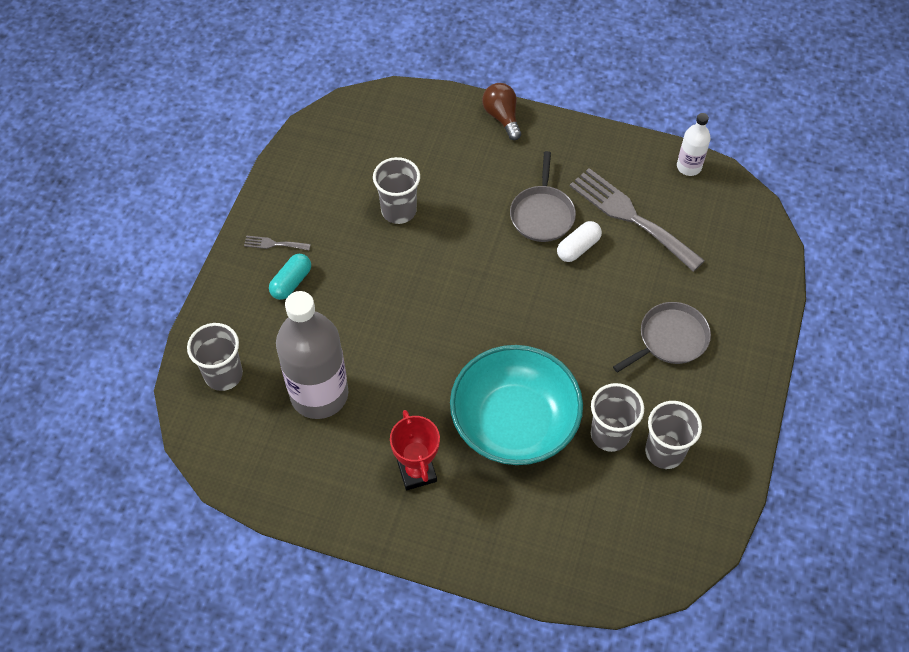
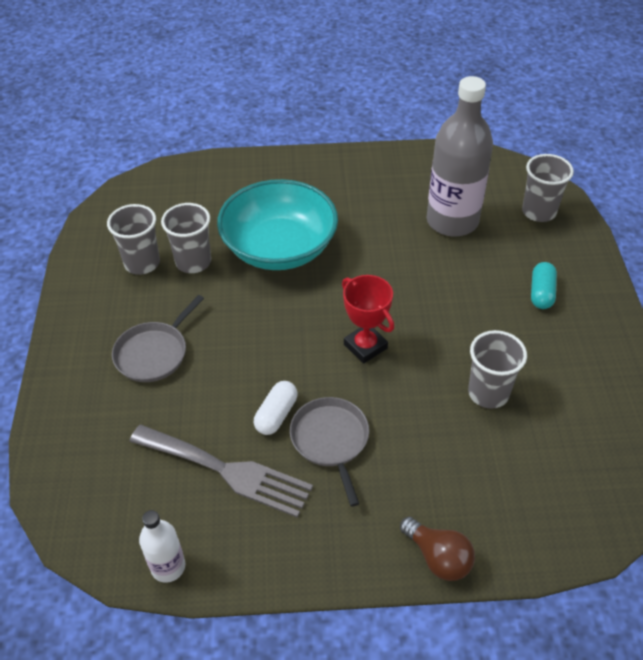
camera: 160 degrees right, 10 degrees down
(274, 244) = (585, 320): grey fork -> none
(417, 472) = (342, 196): red trophy -> red trophy (365, 346)

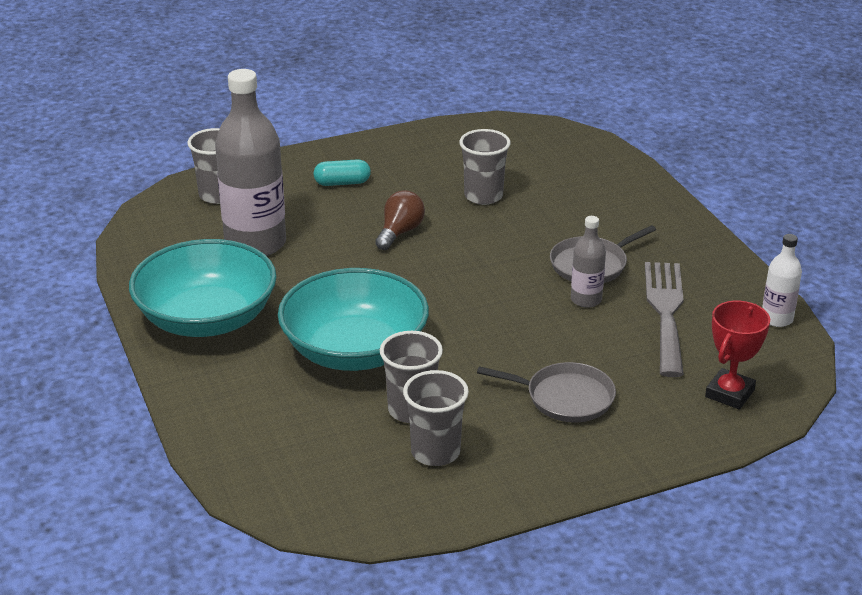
camera: 110 degrees left, 15 degrees down
(276, 415) = (586, 300): white capsule -> grey bottle
(357, 181) = (207, 319): none -> turquoise bowl
(365, 346) = (469, 266): red trophy -> red trophy (729, 393)
(438, 557) = (658, 198): brown light bulb -> brown light bulb (400, 232)

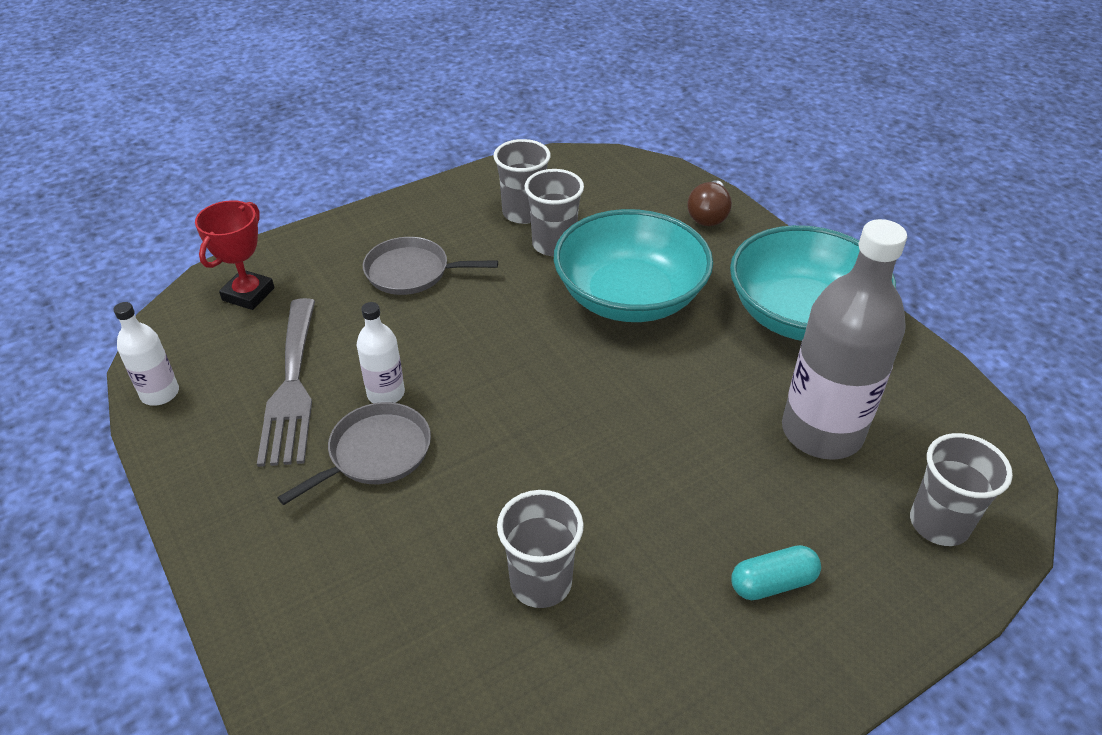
camera: 170 degrees right, 10 degrees up
(400, 232) = (643, 480): brown light bulb -> brown light bulb (708, 216)
(586, 300) = (386, 393): grey bottle -> white bottle

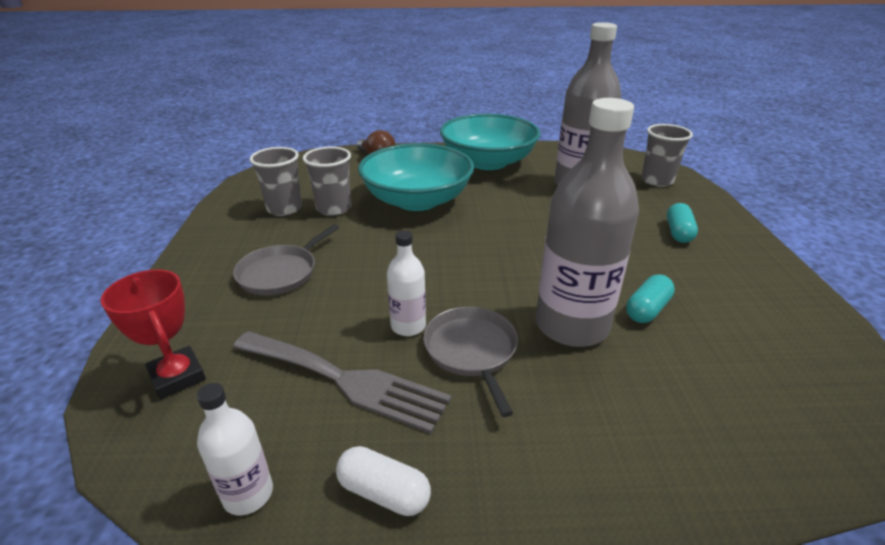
camera: 60 degrees left, 10 degrees down
(188, 464) = (384, 492): none -> white capsule
(464, 519) = (571, 325): none -> grey bottle
(541, 582) = (647, 309): grey cup -> turquoise capsule

